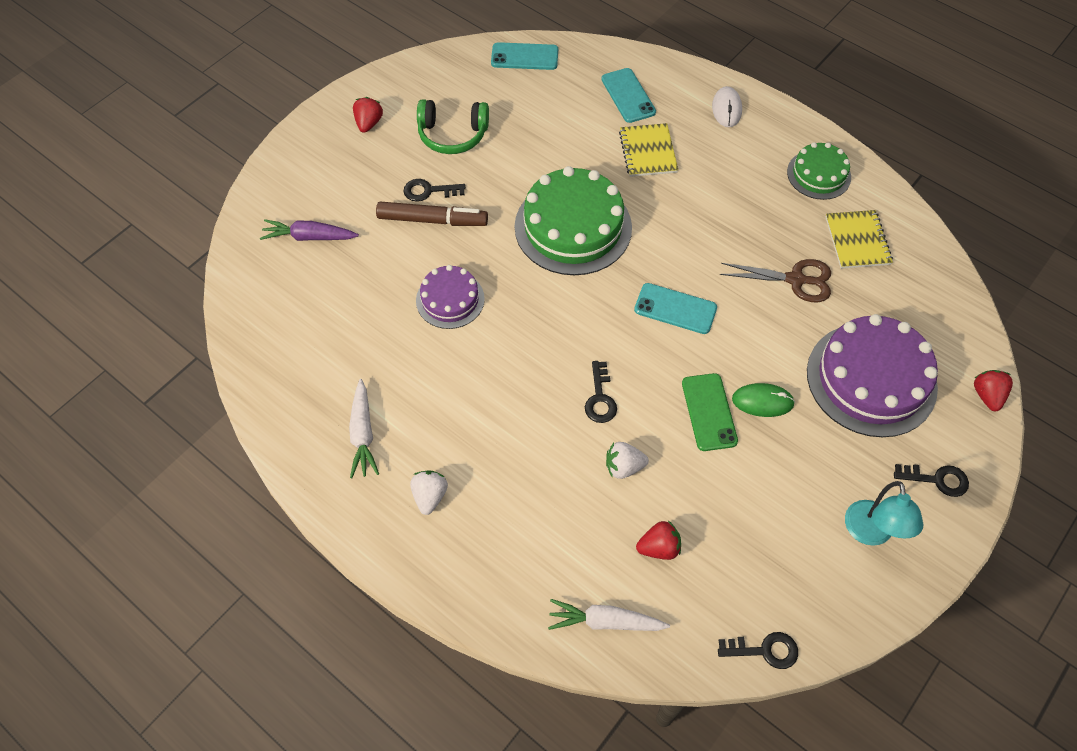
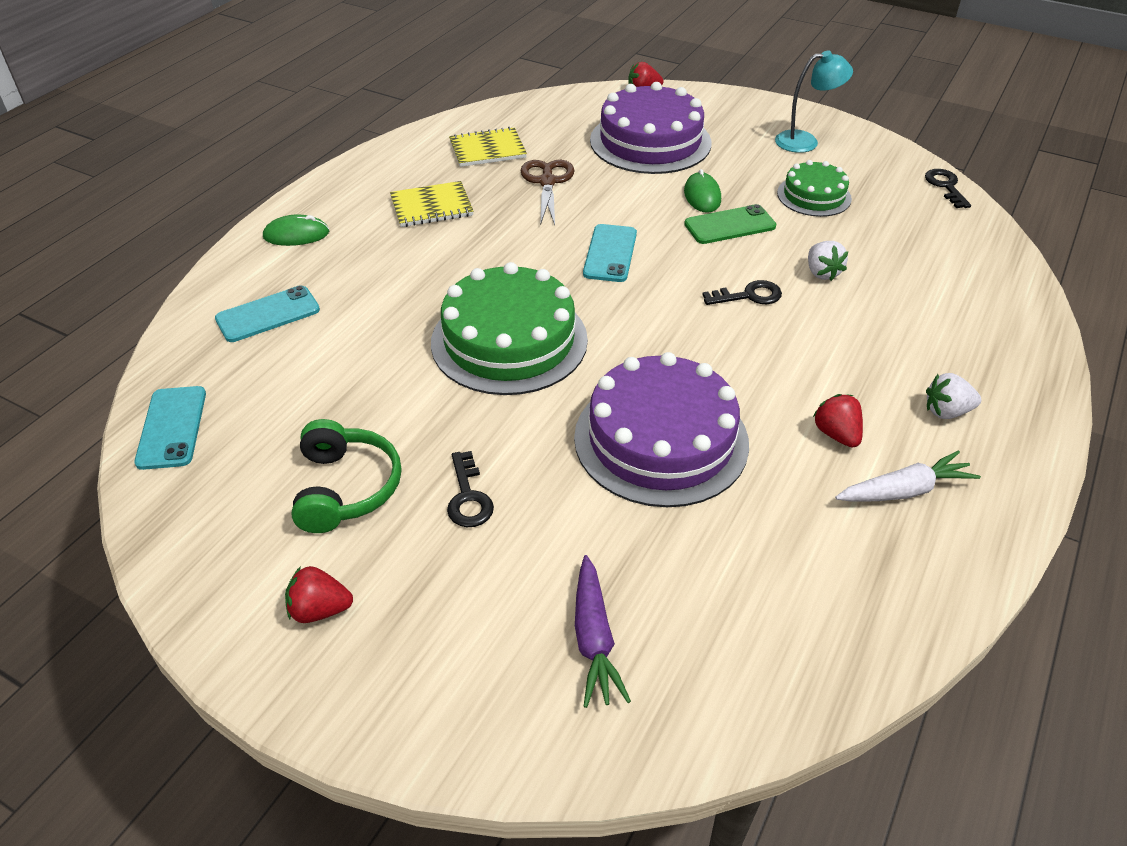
camera: 100 degrees left, 15 degrees down
(432, 220) = (525, 482): brown marker -> none
(450, 299) = (661, 439): purple cake -> purple cake, size x1.79
(605, 621) = (989, 270): white carrot -> none
(648, 152) = (372, 290): yellow notebook -> yellow notebook (431, 207)
(659, 547) = (893, 245): red strawberry -> red strawberry (836, 434)
(726, 109) = (296, 235): white mouse -> green mouse
(818, 174) = (399, 172): green cake -> green cake (814, 196)
(937, 479) = (736, 113): black key -> none

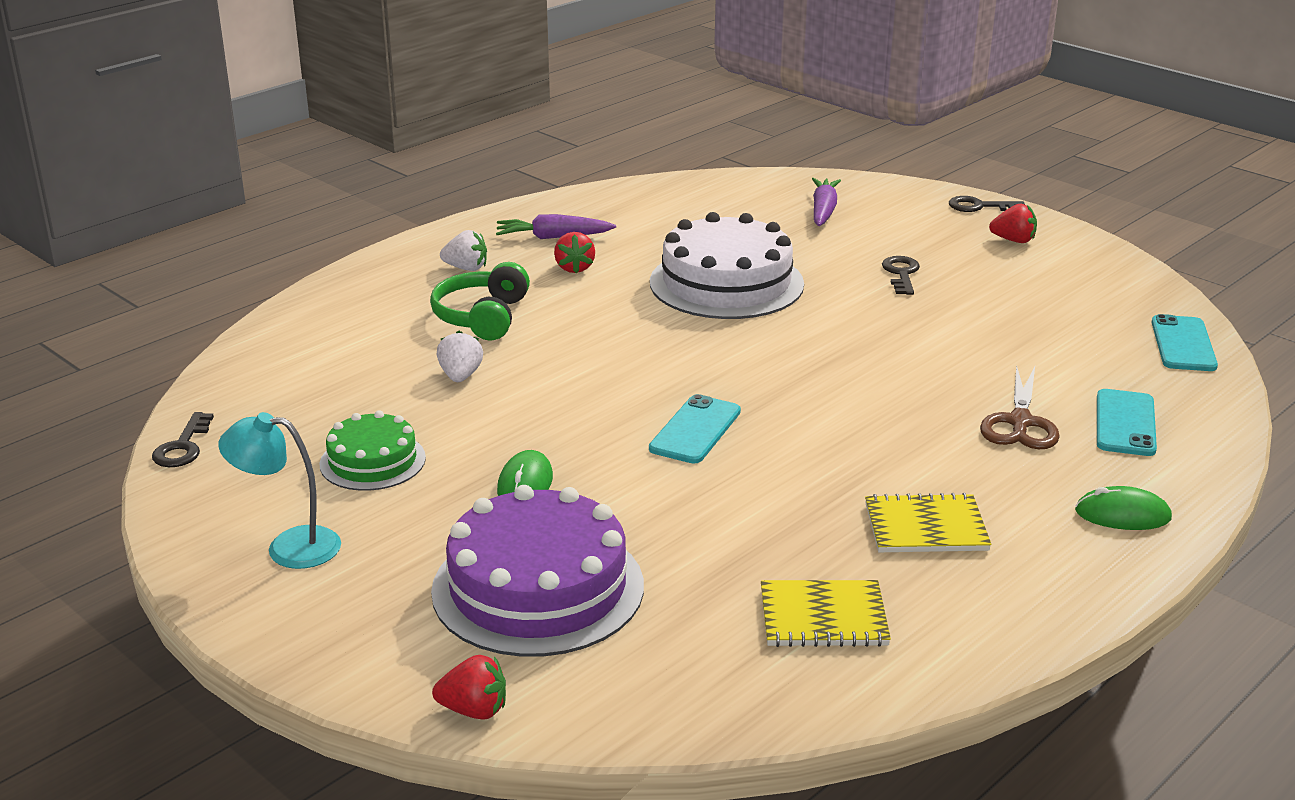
camera: 165 degrees left, 15 degrees down
(268, 314) = (1125, 423): turquoise phone -> turquoise phone turned 60 degrees counterclockwise
(346, 488) = (1005, 290): green headphones -> green headphones (482, 317)
(509, 341) = (845, 364): green cake -> none
(547, 182) = (740, 540): brown scissors -> brown scissors (1020, 422)
(661, 439) = (726, 283): purple cake -> white cake
(730, 225) = (520, 440): green phone -> none
(748, 296) = (562, 367): black key -> black key (979, 206)
(904, 490) = (553, 237): white carrot -> purple carrot

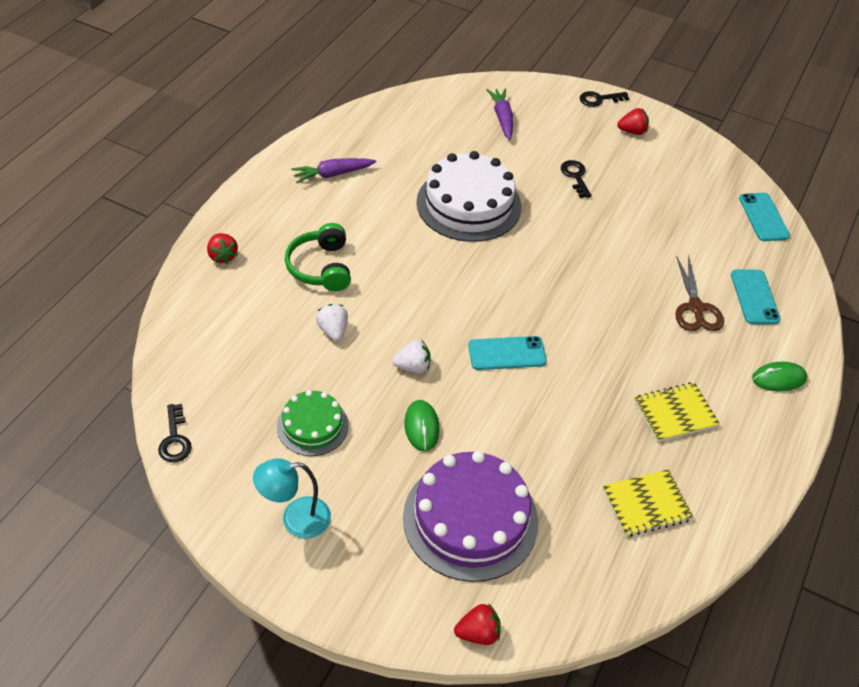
camera: 20 degrees left, 20 degrees up
(466, 268) = (286, 217): white strawberry -> white strawberry (413, 366)
(574, 268) = (361, 205): red strawberry -> red strawberry (222, 256)
(695, 430) = (507, 353): turquoise phone -> turquoise phone turned 75 degrees clockwise

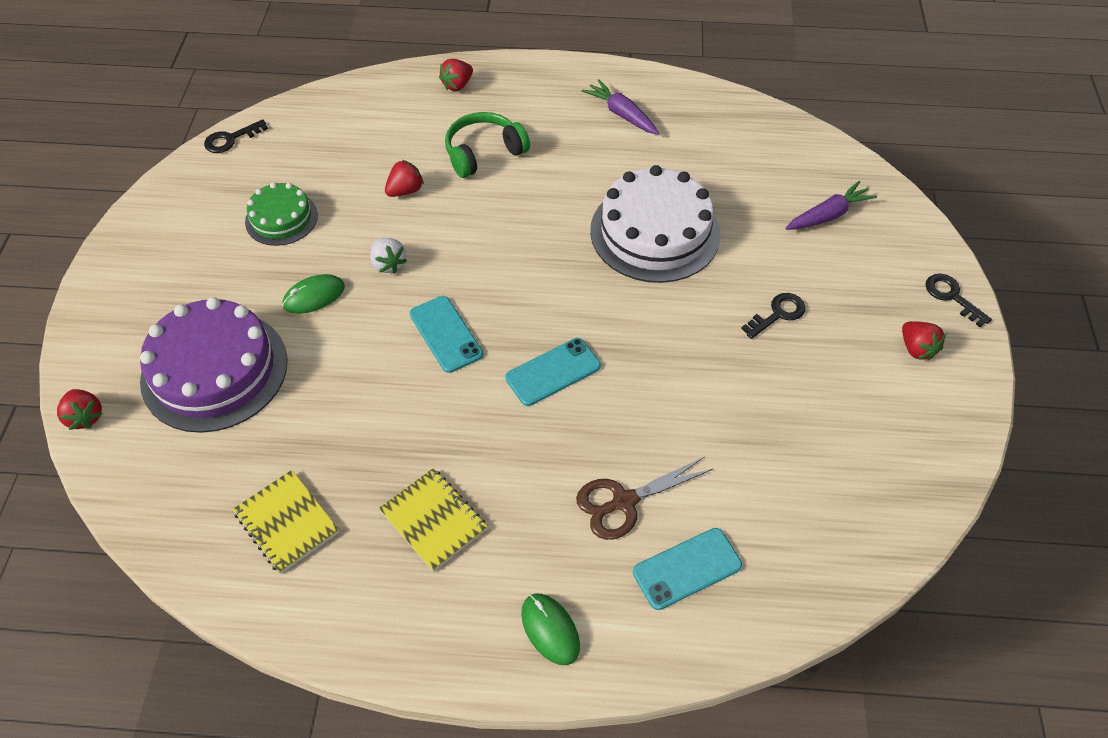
camera: 70 degrees right, 5 degrees up
(296, 519) = (173, 245): turquoise lamp -> none
(333, 330) = (405, 191): white strawberry -> red strawberry
(763, 217) = (860, 548): turquoise phone -> turquoise phone (553, 372)

